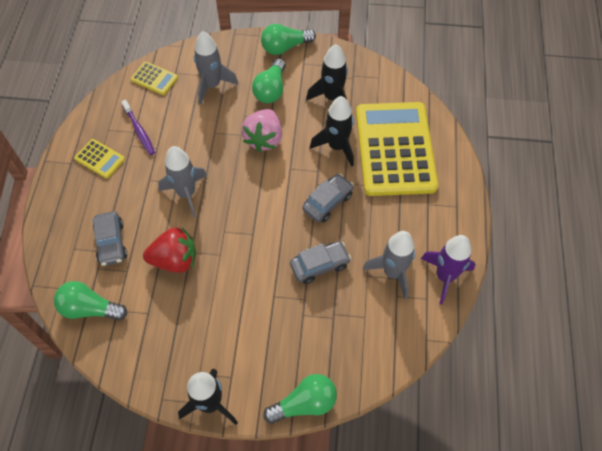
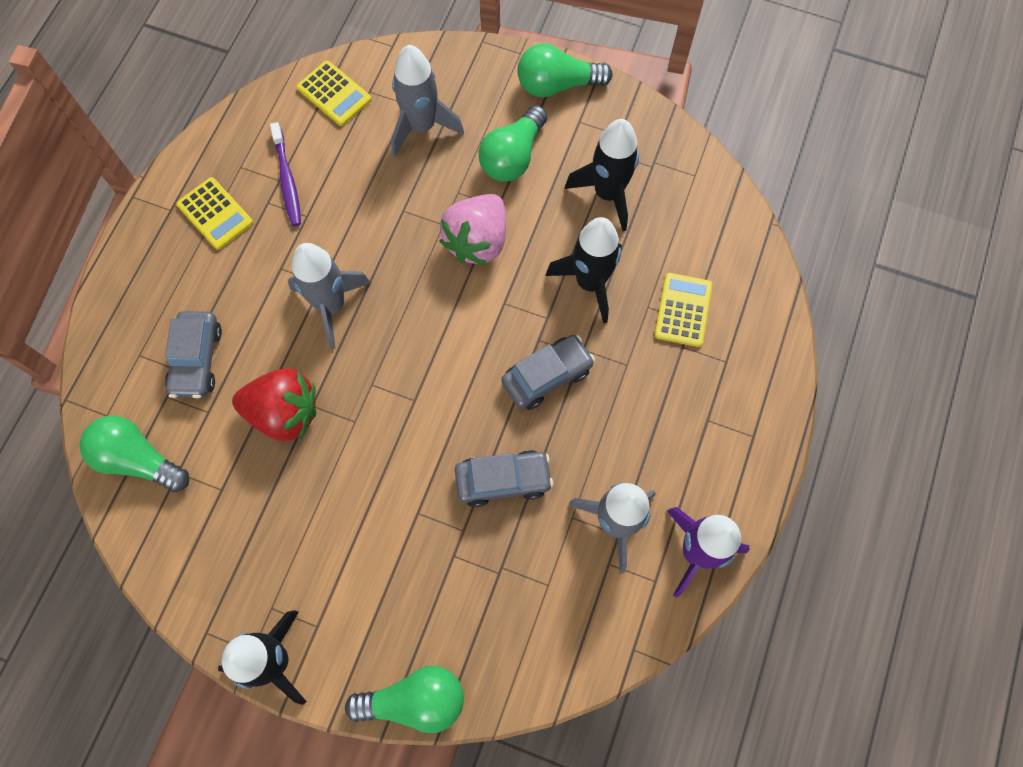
camera: 15 degrees right, 10 degrees up
(394, 149) = (683, 310): yellow calculator -> yellow calculator, size x0.40

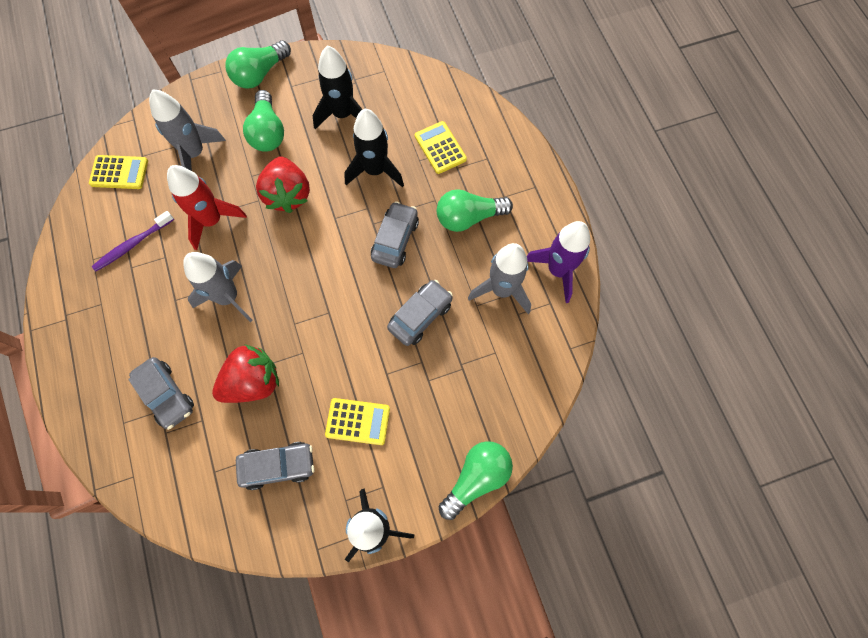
camera: 40 degrees left, 0 degrees up
(138, 459) = (180, 485): green light bulb -> green light bulb (468, 217)
(215, 214) = (100, 299): yellow calculator -> yellow calculator (358, 421)
(238, 518) = (278, 466): none -> grey car
(287, 180) = (132, 244): purple toothbrush -> purple toothbrush turned 105 degrees clockwise
(381, 212) = (212, 220): none -> red rocket
(477, 241) = (288, 195): pink strawberry -> red strawberry

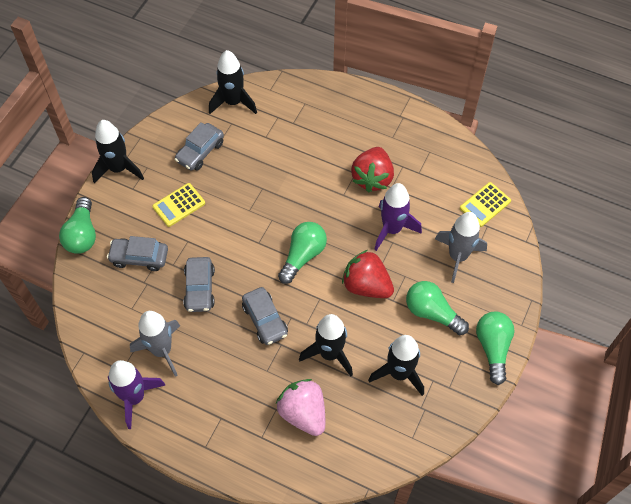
camera: 135 degrees right, 10 degrees down
(132, 244) = (418, 177): purple toothbrush -> none
(166, 395) = (298, 131): grey car -> grey car (139, 257)
(183, 498) = (233, 102): none -> black rocket
(212, 220) = (392, 229): red rocket -> purple rocket
(228, 297) = (327, 200): grey rocket -> none
(253, 382) = (259, 174): red strawberry -> red strawberry (372, 178)
(440, 148) = (303, 413): yellow calculator -> pink strawberry
(468, 217) = (231, 379): green light bulb -> green light bulb (303, 256)

